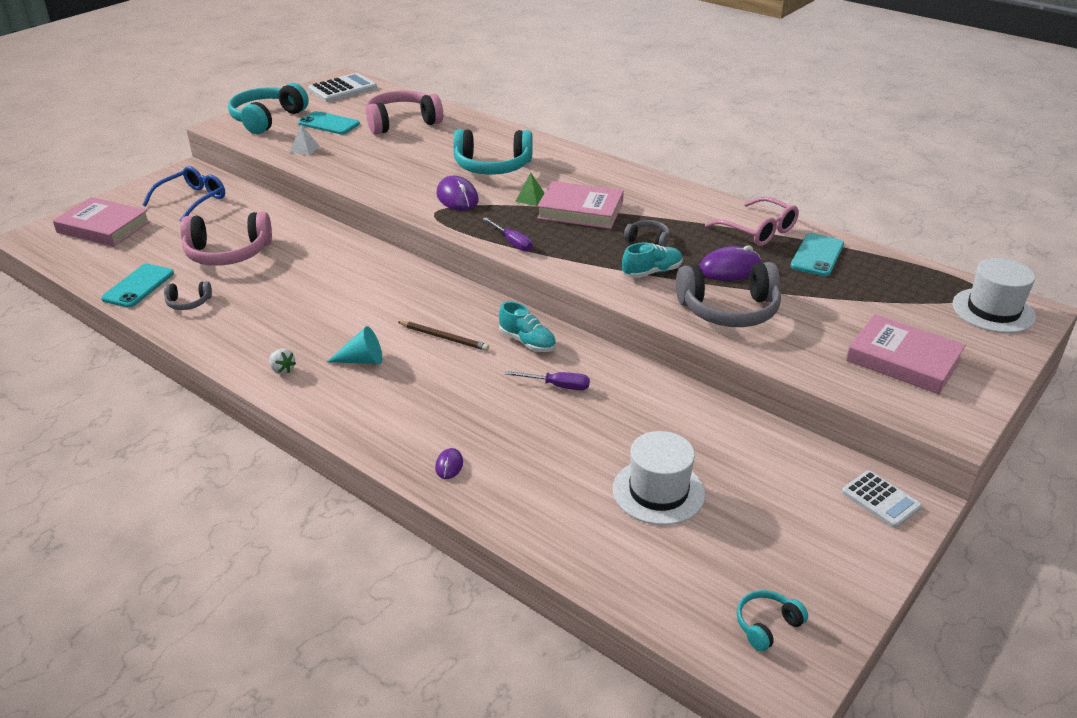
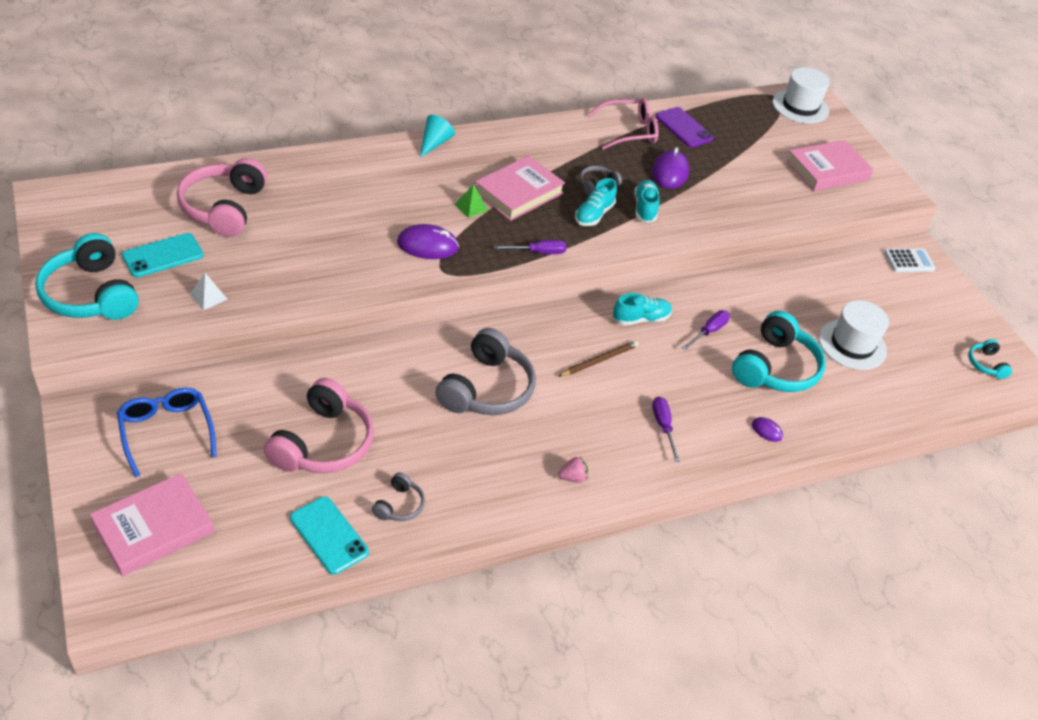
camera: 65 degrees left, 10 degrees up
(282, 370) = (572, 477): white strawberry -> pink strawberry
(342, 89) = (78, 210): white calculator -> none
(362, 360) = (596, 422): turquoise cone -> turquoise cone (434, 143)
(392, 398) = (663, 426): none -> purple screwdriver
(492, 166) = (387, 198): turquoise headphones -> turquoise headphones (775, 368)
(603, 251) = (594, 214): none -> turquoise shoe
(729, 310) = (722, 203): grey headphones -> grey headphones (487, 389)
(817, 255) = (684, 128): turquoise phone -> purple phone

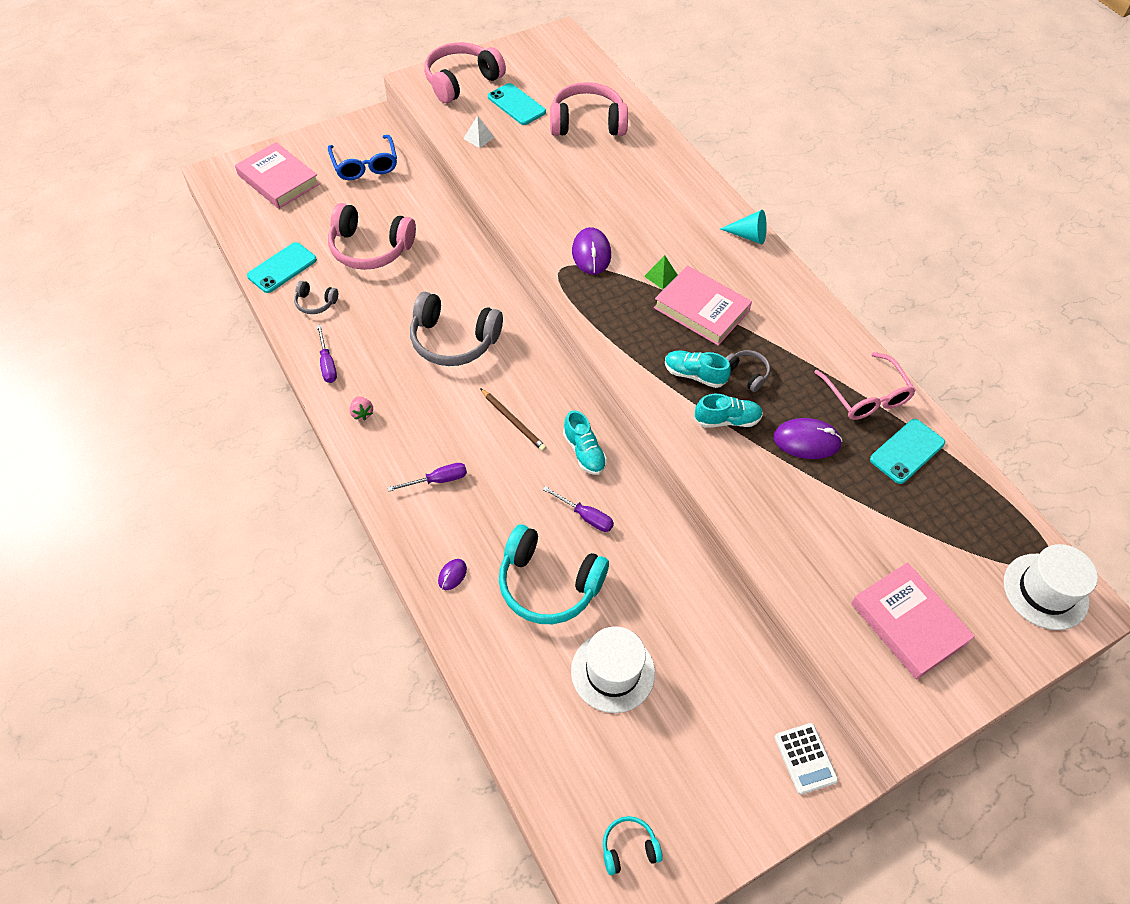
camera: 85 degrees right, 10 degrees up
(91, 294) = (461, 81): turquoise headphones -> pink headphones
(166, 432) = (365, 165): blue glasses -> blue glasses turned 105 degrees clockwise
(538, 252) = (614, 335): purple screwdriver -> purple screwdriver (327, 364)
(684, 128) = (907, 451): purple phone -> turquoise phone

